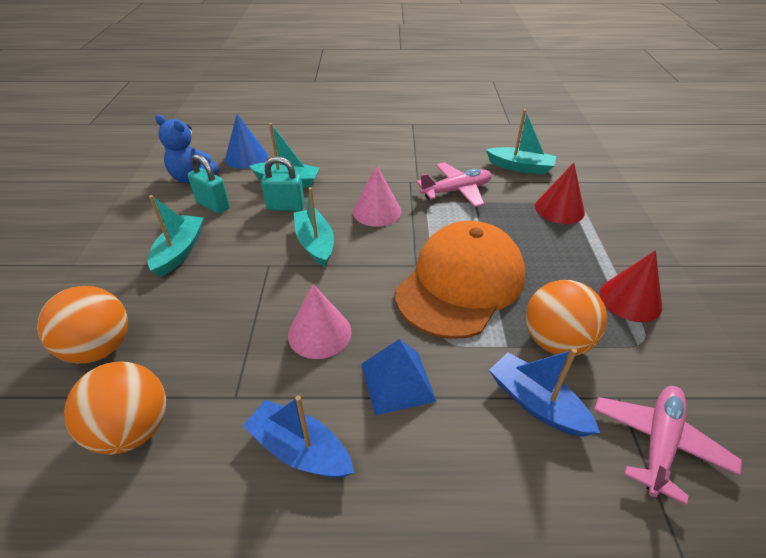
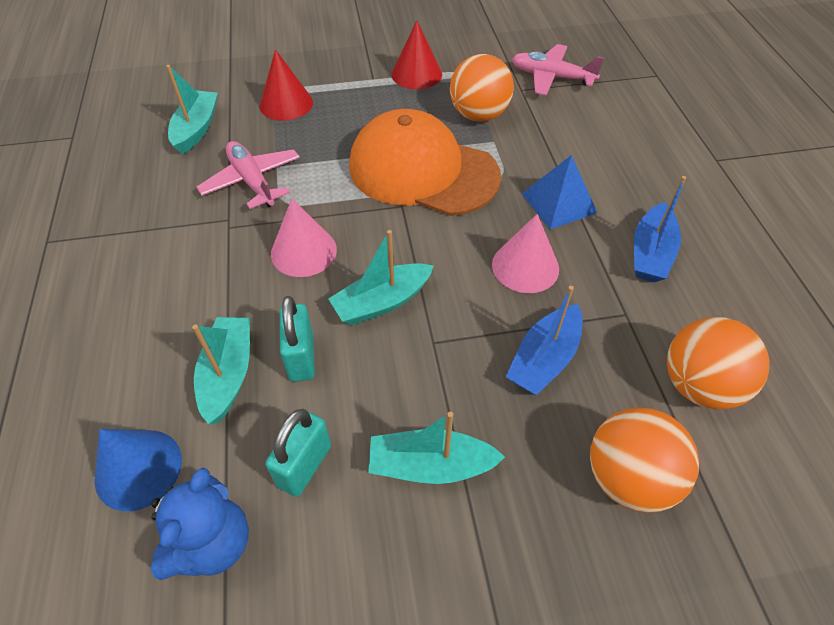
camera: 100 degrees left, 10 degrees up
(536, 403) = (544, 127): blue boat -> blue boat (544, 359)

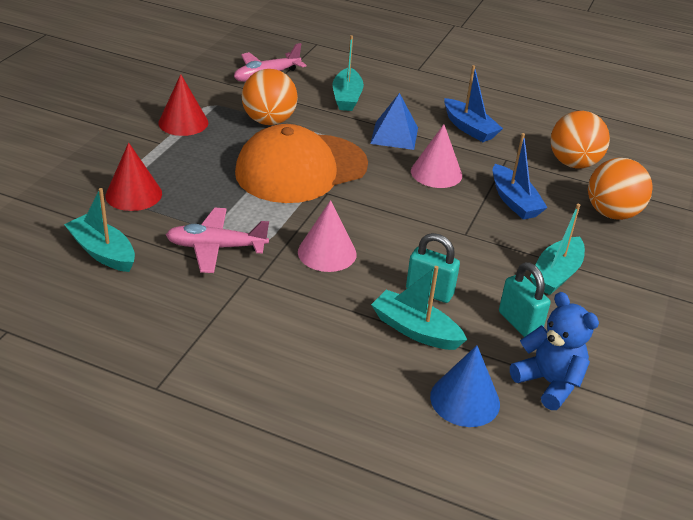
camera: 60 degrees left, 15 degrees down
(382, 302) = (412, 239): turquoise boat -> turquoise boat (347, 97)

